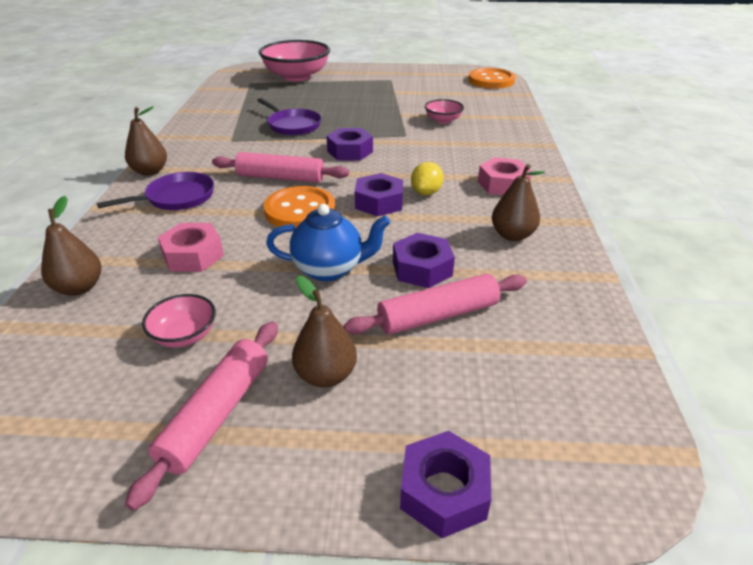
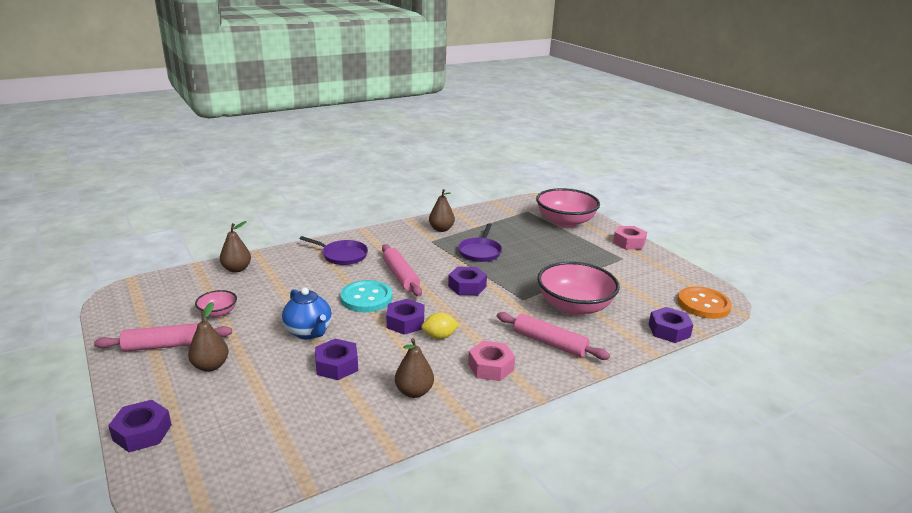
camera: 55 degrees right, 10 degrees down
(150, 171) = (363, 235): brown pear -> brown pear (441, 229)
(193, 255) = (288, 285): pink nut -> pink nut (629, 242)
(300, 210) = (366, 298): orange button -> turquoise button
(438, 315) = (289, 387): pink rolling pin -> pink rolling pin (549, 343)
(443, 120) = (574, 306): pink bowl -> pink bowl, size x2.12
(514, 102) = (669, 330): none -> purple nut

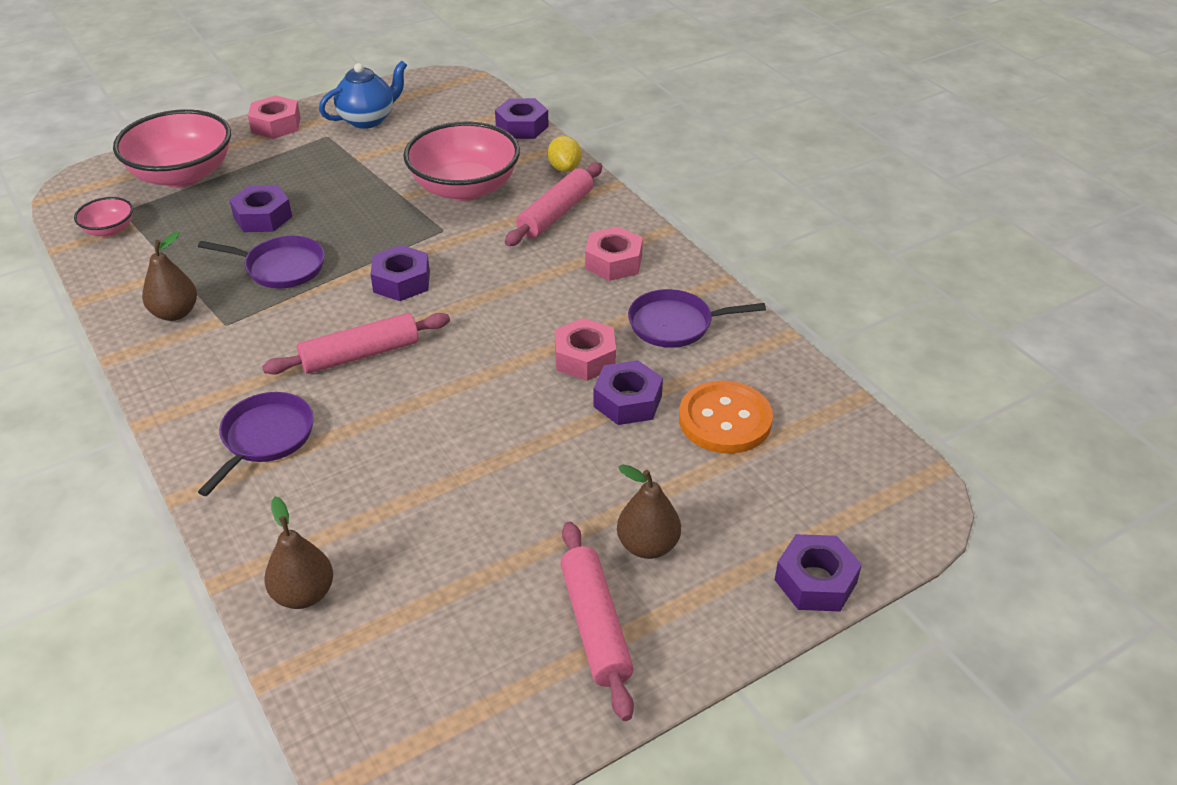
camera: 90 degrees left, 15 degrees up
(218, 313) = (482, 580): pink bowl -> pink bowl (109, 230)
(309, 332) = (542, 444): blue teapot -> blue teapot (368, 119)
(366, 298) = (434, 389): turquoise button -> none
(383, 350) = (585, 358): none -> pink nut
(405, 322) = (509, 341): purple nut -> purple nut (263, 217)
(414, 392) = (675, 324): brown pear -> purple pan
(439, 336) = (546, 306): yellow lemon -> yellow lemon (564, 168)
(703, 304) = (461, 95): orange button -> orange button (725, 420)

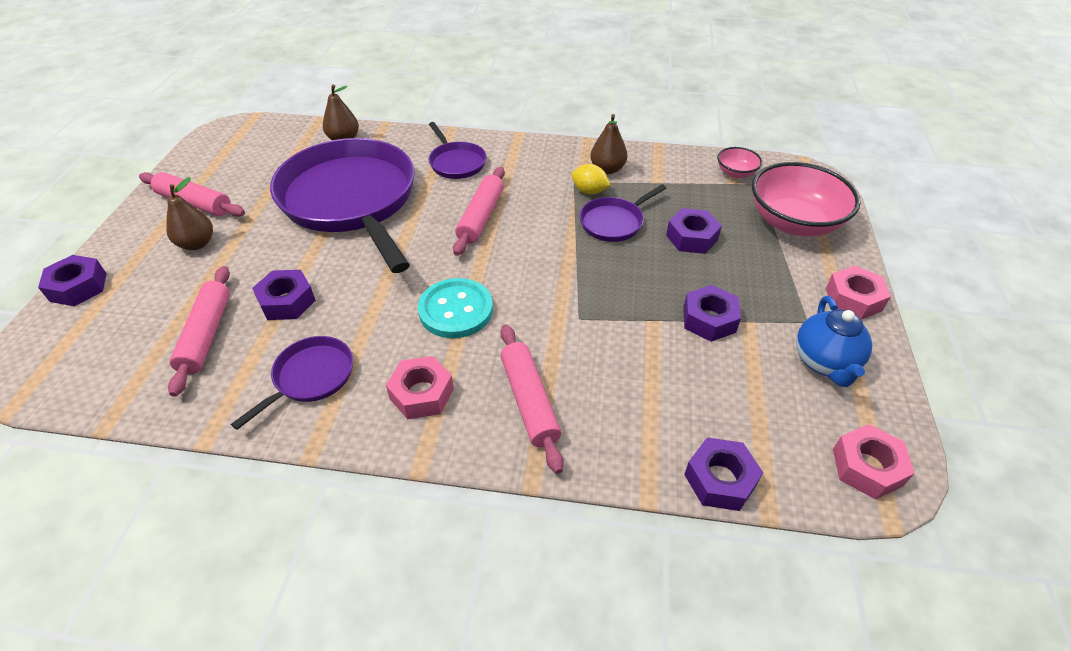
camera: 130 degrees right, 5 degrees up
(401, 281) = (535, 266): purple nut -> purple nut (709, 319)
(434, 475) = (351, 200): none -> purple pan
(465, 188) = (631, 364): pink bowl -> none
(511, 295) = (456, 310): none -> turquoise button
(564, 168) = (600, 460): yellow lemon -> yellow lemon (589, 191)
(585, 358) = (348, 307): pink nut -> pink nut (867, 467)
(725, 420) = (206, 335): orange button -> pink rolling pin

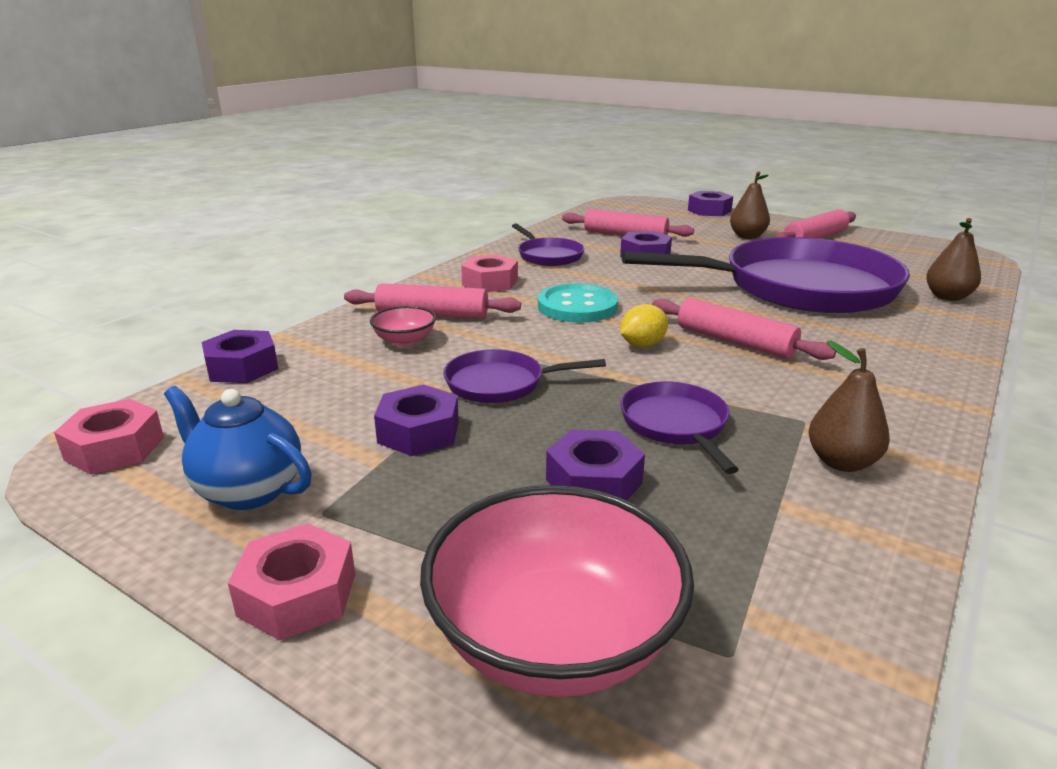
camera: 115 degrees right, 20 degrees down
(456, 162) = (880, 348): purple pan -> purple pan (500, 383)
(589, 191) = (772, 427): yellow lemon -> yellow lemon (642, 345)
(736, 173) = (793, 638): pink bowl -> pink bowl (404, 340)

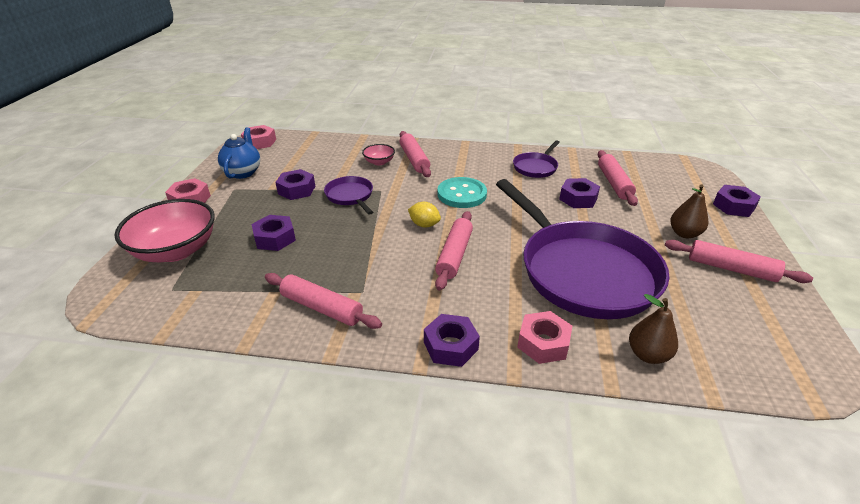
camera: 65 degrees right, 10 degrees up
(242, 367) = (329, 139): purple nut -> purple nut (450, 346)
(490, 282) = (472, 162): pink nut -> pink nut (543, 343)
(676, 425) = (335, 251): purple pan -> none
(841, 462) = (321, 308): brown pear -> pink rolling pin

